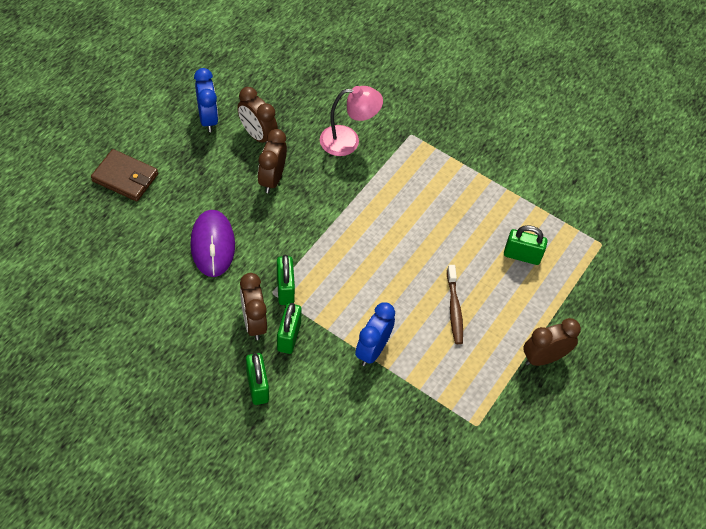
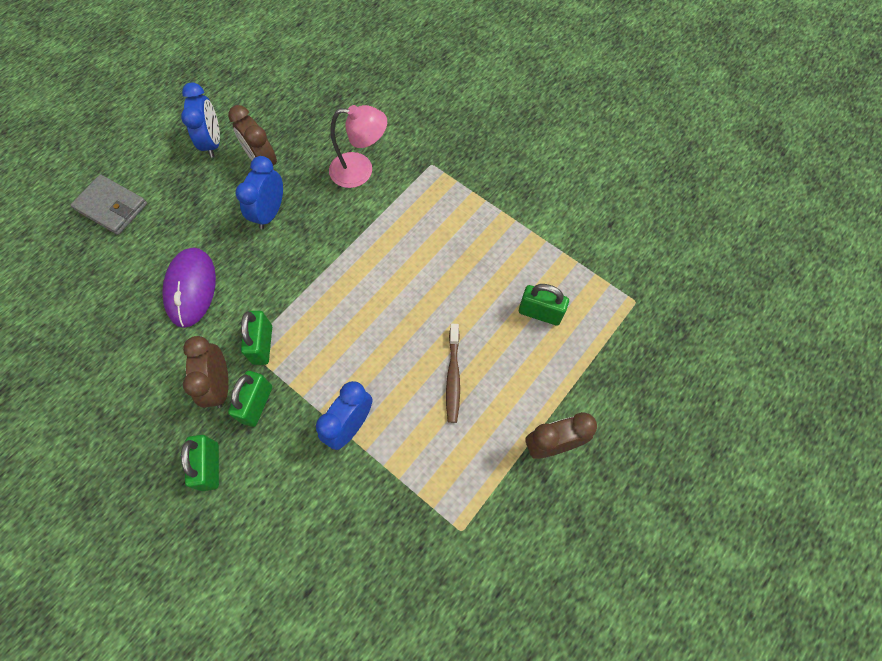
camera: 10 degrees right, 10 degrees up
(125, 177) = (111, 207): brown wallet -> grey wallet
(272, 179) = (270, 213): brown clock -> blue clock

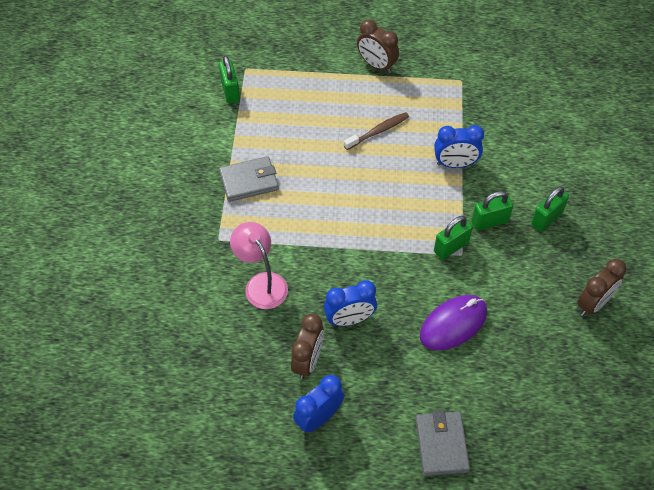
camera: 125 degrees left, 10 degrees down
(220, 385) = (498, 251): brown clock -> brown clock (593, 303)
(478, 221) = (249, 181): none -> grey wallet
(540, 313) = (295, 111): green padlock -> green padlock (230, 91)

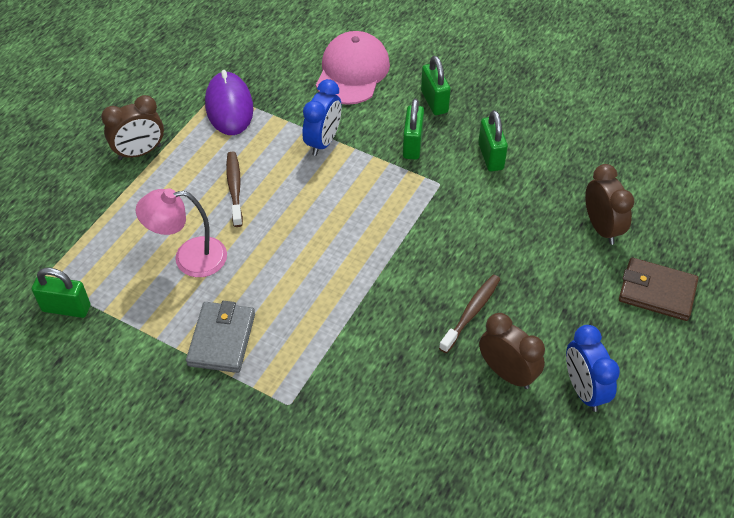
camera: 65 degrees left, 5 degrees down
(261, 283) = (379, 381): pink lamp -> pink lamp (189, 258)
(349, 319) = (471, 312): blue clock -> brown toothbrush
(441, 445) = (657, 292): grey wallet -> brown wallet
(451, 247) = (426, 188): green padlock -> green padlock (490, 156)
(453, 324) = (520, 225): purple mouse -> purple mouse (229, 107)
(540, 152) = (352, 72): none -> pink cap
(593, 303) = (548, 110): brown clock -> brown clock (601, 228)

